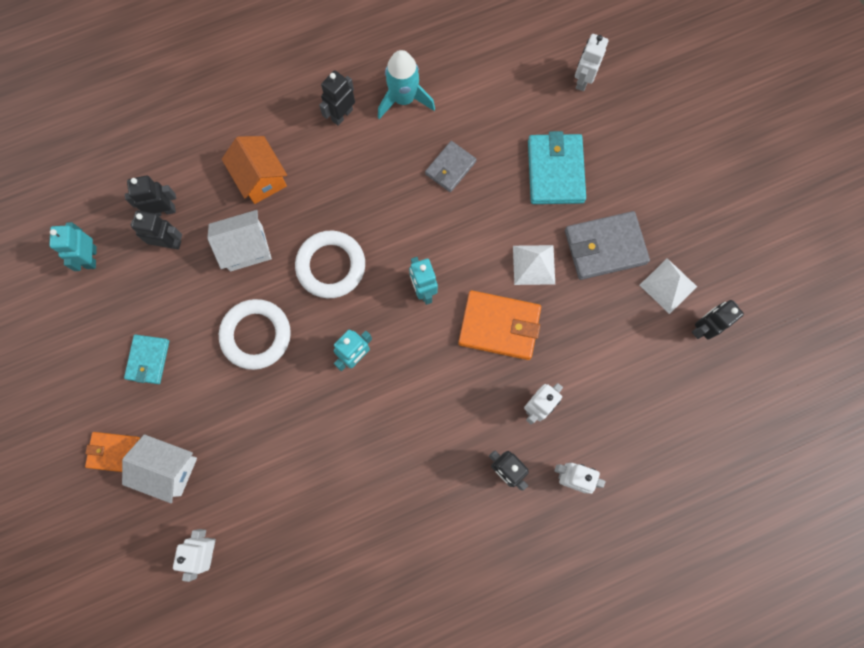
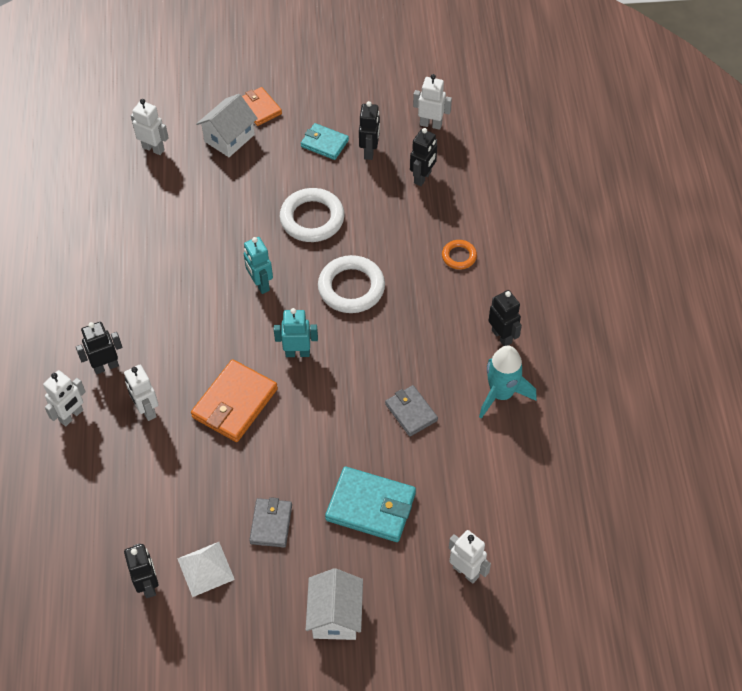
camera: 110 degrees right, 20 degrees down
(91, 257) = (431, 124): turquoise robot -> white robot
(114, 452) = (259, 108): orange wallet -> orange wallet turned 60 degrees counterclockwise
(163, 210) = (454, 180): black robot -> black robot (369, 151)
(246, 248) = (395, 230): white house -> white house (335, 616)
(260, 178) = (459, 256): orange house -> orange ring
(534, 265) = (281, 453): white pyramid -> none
(605, 247) = (271, 524): grey wallet -> grey wallet, size x0.61

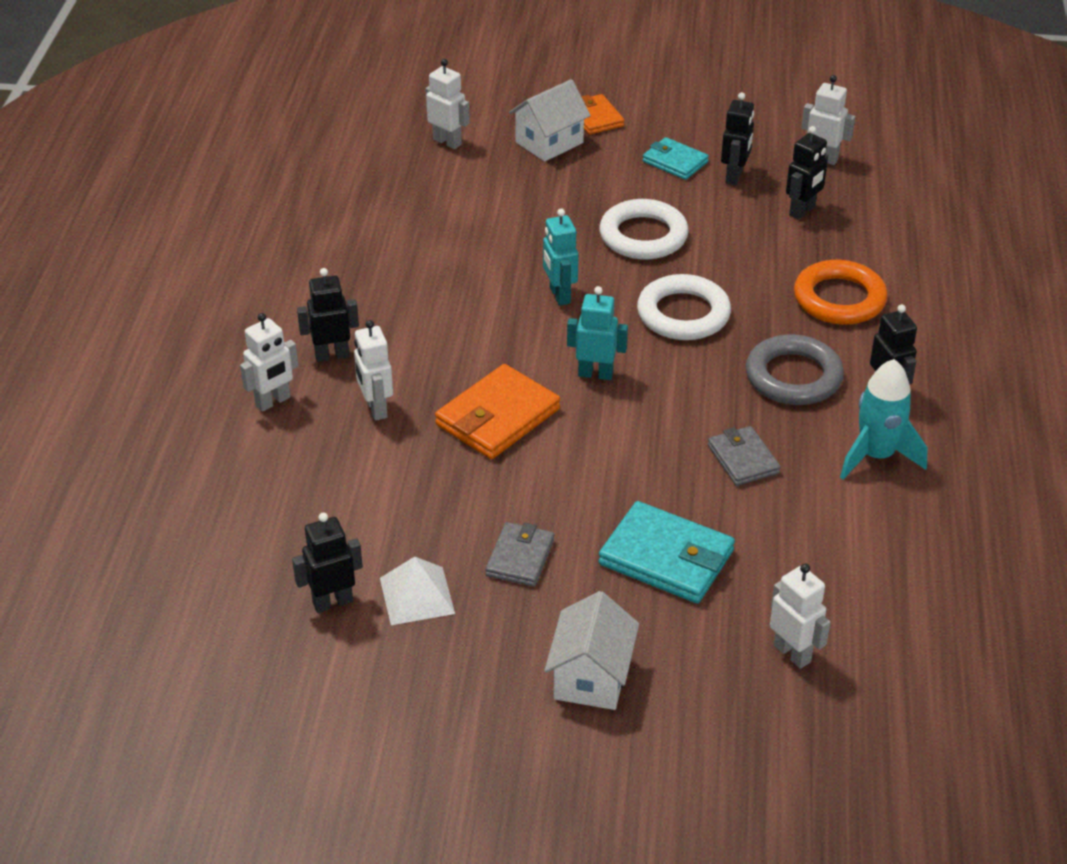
camera: 10 degrees right, 15 degrees down
(148, 585) = (332, 602): black robot -> black robot turned 105 degrees counterclockwise
(436, 333) = (793, 377): none -> grey ring
(459, 256) = (839, 299): orange ring -> orange ring, size x1.88

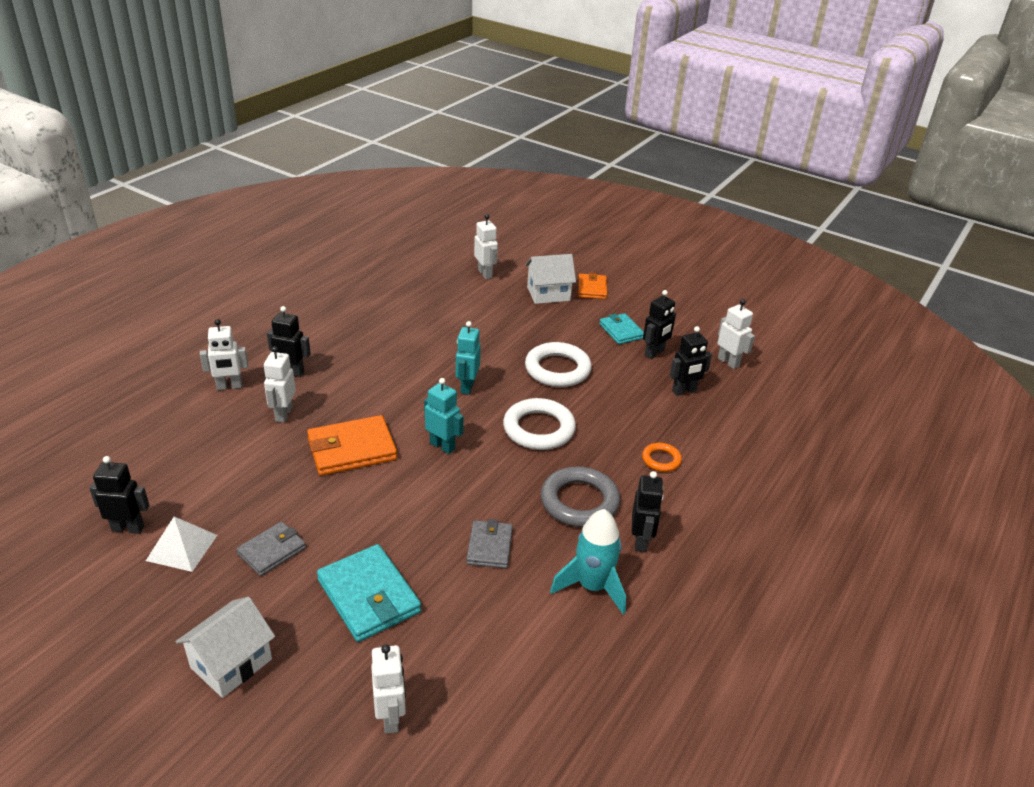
camera: 25 degrees right, 5 degrees down
(839, 299) = (661, 460): orange ring -> orange ring, size x0.53

